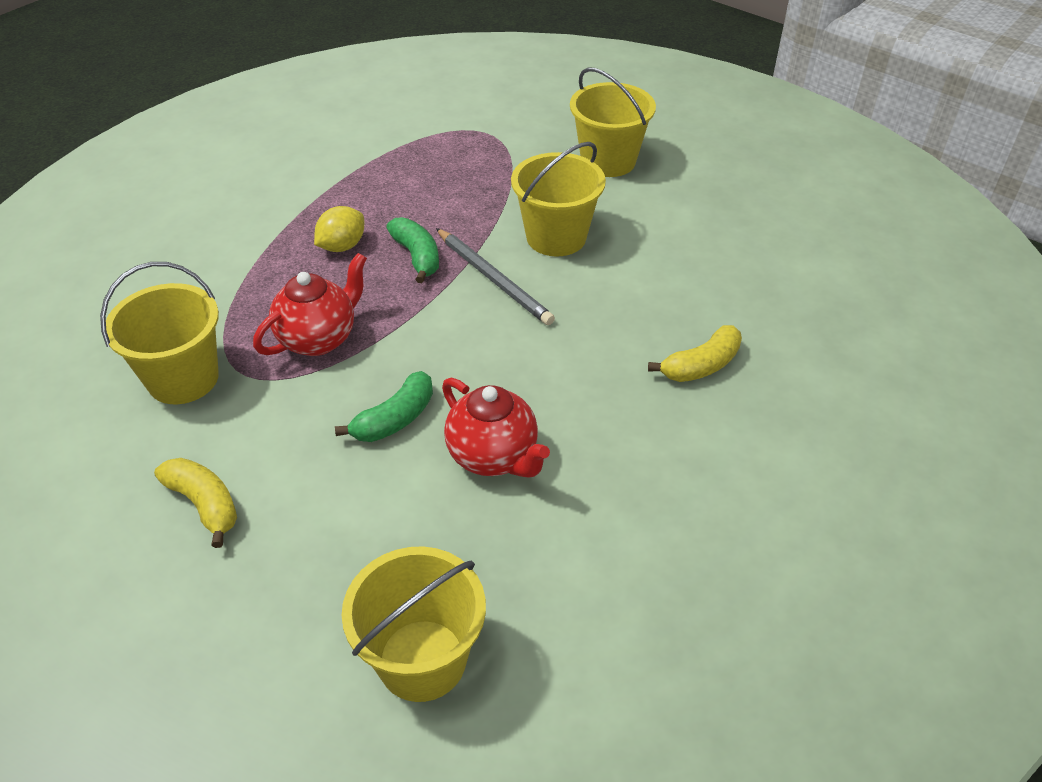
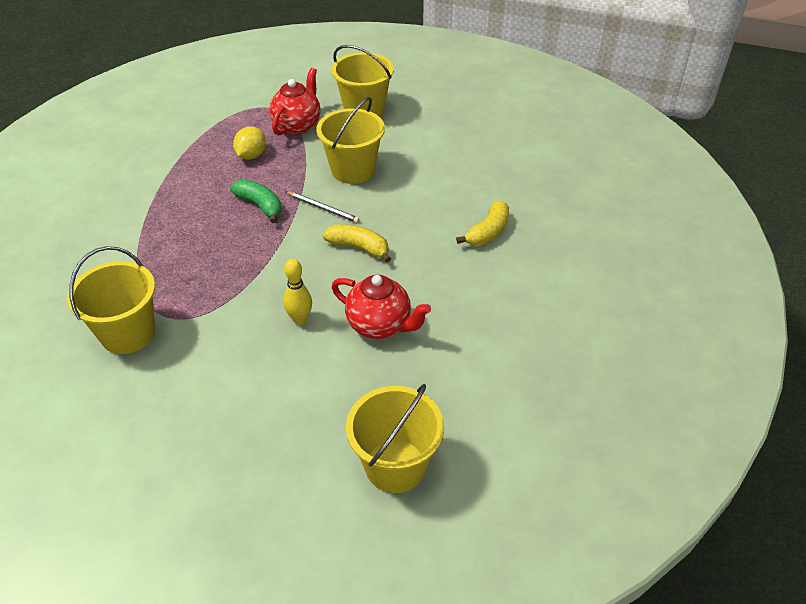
camera: 20 degrees left, 0 degrees up
(204, 504) = (191, 413): yellow banana -> yellow banana (359, 247)
(318, 338) = (216, 279): red teapot -> red teapot (297, 125)
(342, 246) = (200, 211): yellow lemon -> yellow lemon (251, 155)
(395, 419) = (300, 319): green banana -> yellow bowling pin
(494, 279) = (323, 208): grey pencil -> grey pencil, size x0.65

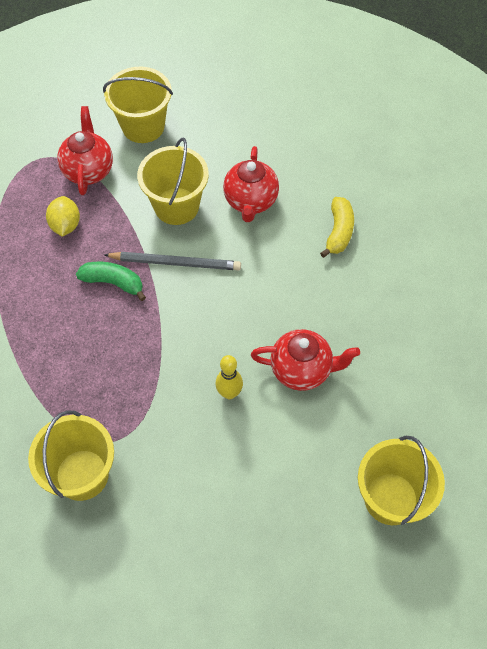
camera: 25 degrees left, 15 degrees up
(323, 208) = (175, 263): grey pencil -> grey pencil, size x1.53
(359, 247) = (235, 294): yellow banana -> none
(420, 186) = (250, 201): none -> red teapot

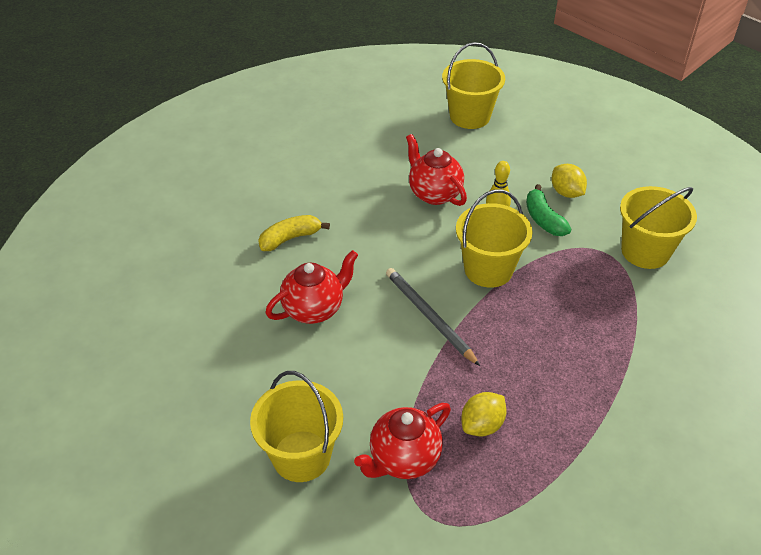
camera: 130 degrees left, 15 degrees down
(113, 283) = (494, 344): green banana -> green banana (544, 219)
(176, 206) = (372, 356): yellow bucket -> yellow bucket (488, 269)
(205, 482) = (566, 193): none -> yellow lemon

